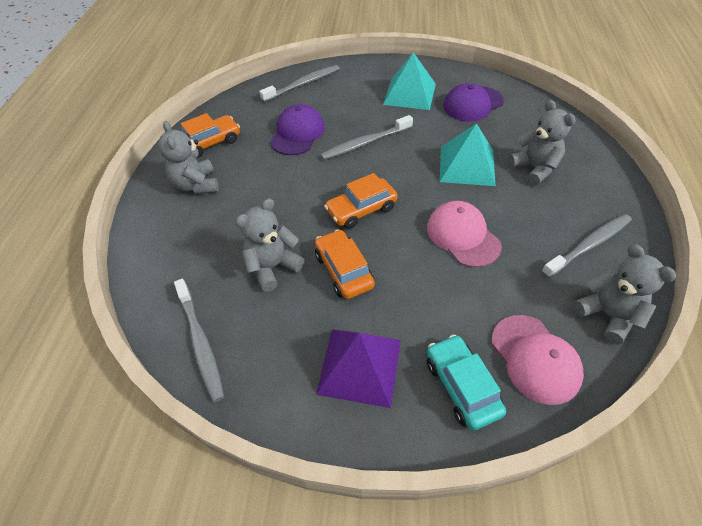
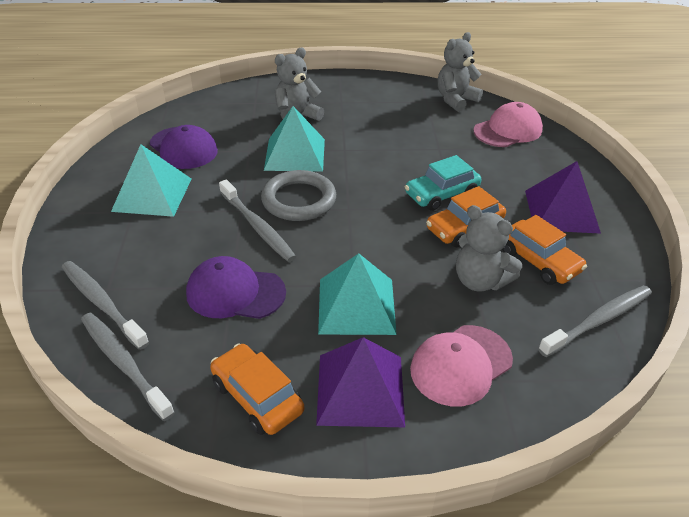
camera: 100 degrees left, 10 degrees down
(196, 185) = (360, 389): grey teddy bear -> purple pyramid
(268, 189) = (356, 306): none -> turquoise pyramid
(361, 209) = (376, 222): orange car -> orange car (538, 261)
(397, 165) = (299, 200): none -> grey ring
(461, 386) = (549, 161): turquoise car -> turquoise car (441, 194)
(462, 236) = (396, 158): pink cap -> pink cap (461, 365)
(589, 245) = (388, 100): grey toothbrush -> grey toothbrush (124, 363)

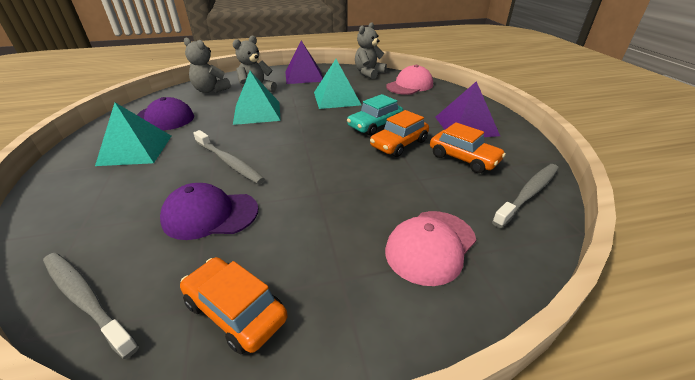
camera: 10 degrees left, 5 degrees down
(102, 303) = (71, 242): grey toothbrush -> none
(299, 200) = (263, 140): grey ring -> none
(356, 306) = (324, 210): turquoise pyramid -> turquoise pyramid (336, 98)
(360, 389) = (342, 284): purple pyramid -> purple pyramid (304, 76)
(480, 281) = (423, 178): grey teddy bear -> grey teddy bear (210, 90)

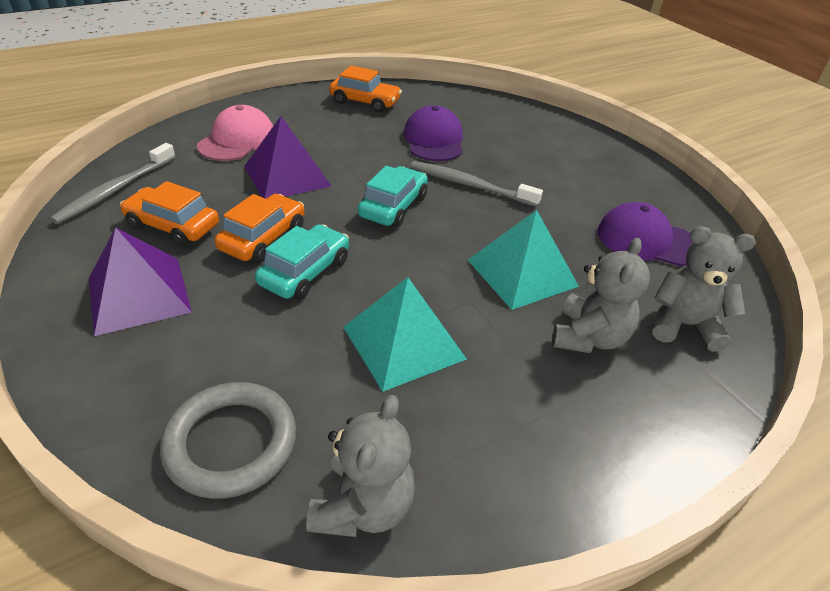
camera: 160 degrees right, 5 degrees up
(86, 299) = (459, 98): grey toothbrush -> none
(135, 150) = (595, 186): turquoise pyramid -> none
(210, 215) = (434, 140): purple cap -> purple cap turned 75 degrees counterclockwise
(302, 153) = (393, 207): none -> turquoise car
(304, 76) = (545, 441): purple pyramid -> purple pyramid (287, 176)
(410, 85) = (231, 443): pink cap -> grey ring

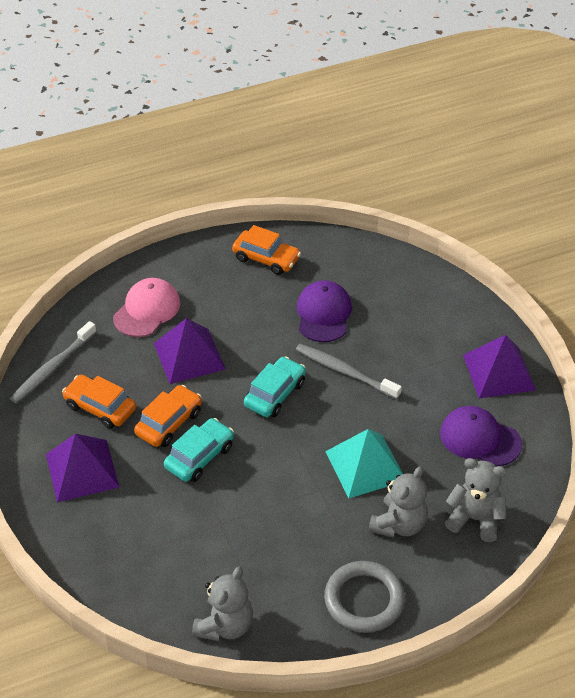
camera: 10 degrees right, 5 degrees up
(231, 443) = (149, 582): grey ring -> grey ring (364, 600)
(403, 342) = (264, 520): turquoise pyramid -> none
(637, 181) = (498, 372): none -> purple pyramid

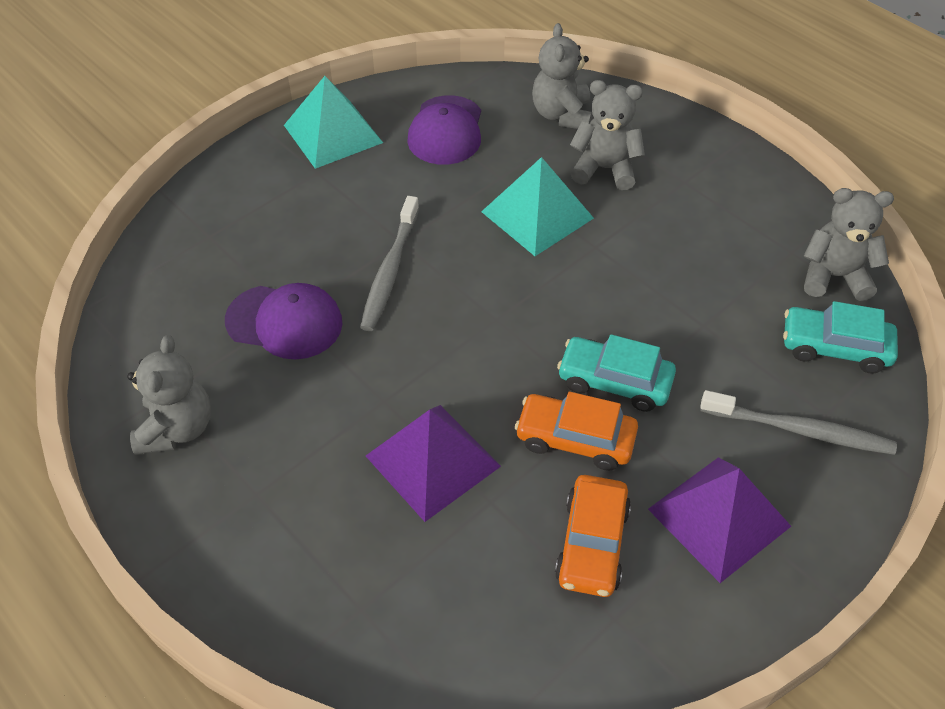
camera: 110 degrees left, 5 degrees up
(52, 368) = (544, 659): grey toothbrush -> grey toothbrush (800, 430)
(147, 310) = (352, 561): pink cap -> none
(266, 259) = (177, 428): orange car -> grey teddy bear
(275, 394) = (463, 333): turquoise car -> turquoise car (834, 347)
(323, 314) = (285, 322): purple cap -> purple cap turned 150 degrees counterclockwise
(364, 600) = (718, 174): grey ring -> none
(498, 372) = (333, 134): purple pyramid -> turquoise pyramid

